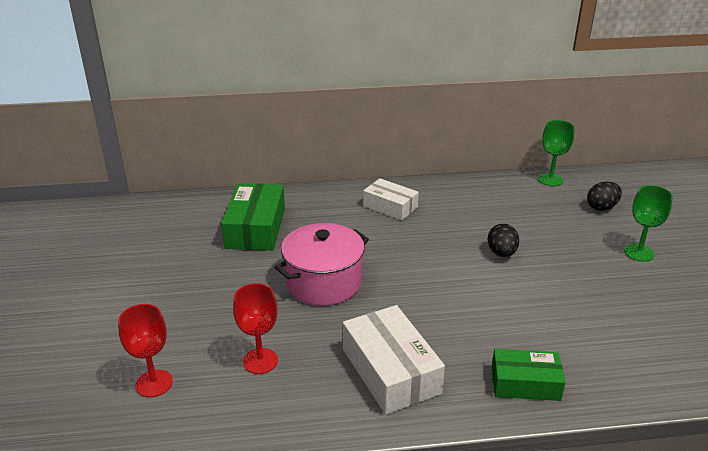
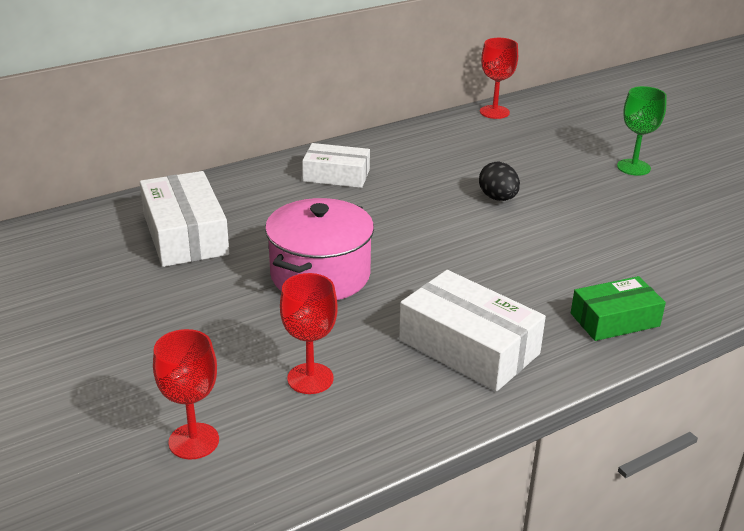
camera: 25 degrees left, 0 degrees up
(255, 228) = (185, 234): green box -> white box
(550, 179) = (494, 112): green goblet -> red goblet
(601, 207) = (567, 130): black egg -> none

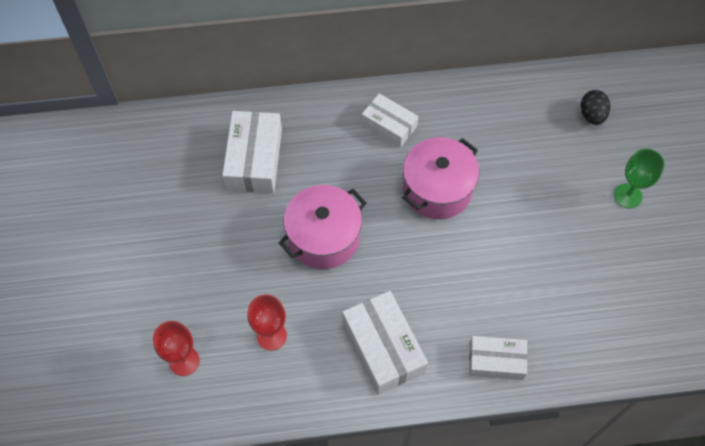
camera: 25 degrees right, 30 degrees up
(429, 207) = (437, 189): none -> pink pot
(494, 112) = (559, 80): red goblet -> none
(498, 198) = (495, 196): black egg -> black egg (592, 115)
(614, 320) = (496, 361): green box -> white box

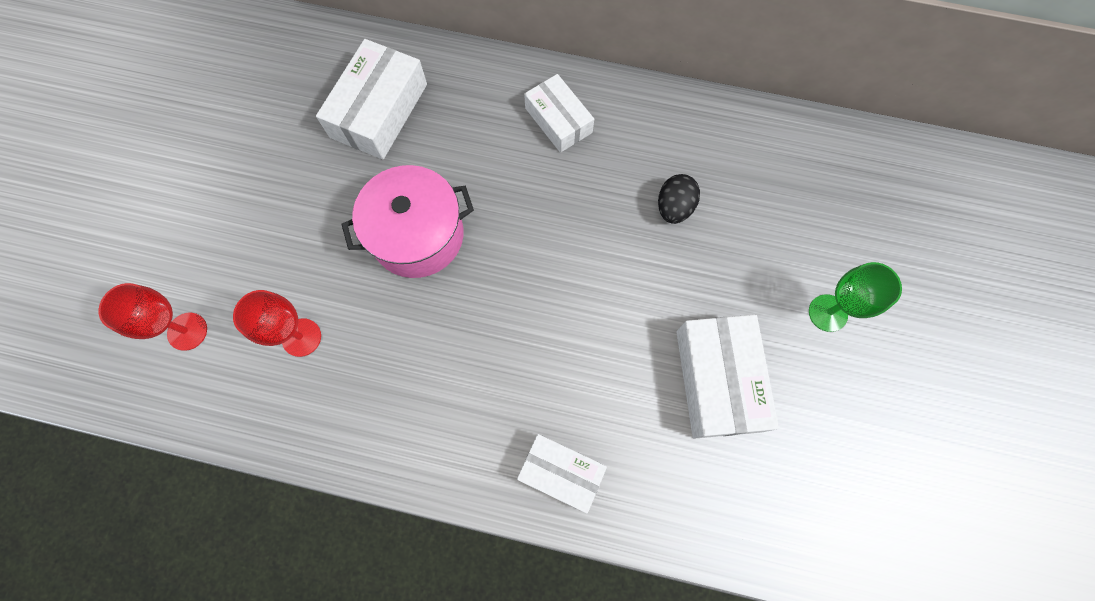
camera: 20 degrees right, 10 degrees up
(383, 347) = (428, 401): white box -> white box (718, 380)
(437, 189) = (583, 221): pink pot -> none
(592, 115) = (824, 190): black egg -> black egg (674, 207)

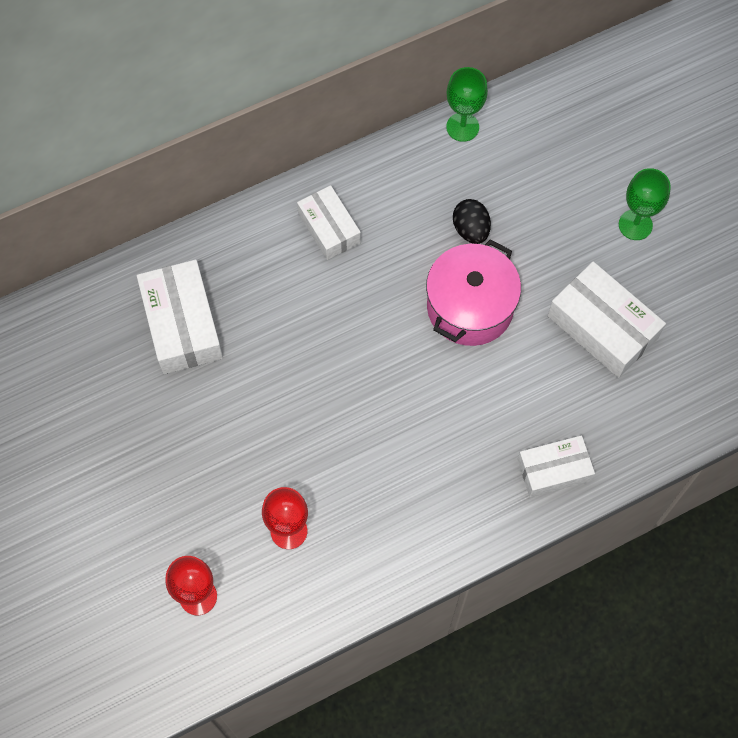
camera: 40 degrees left, 5 degrees down
(418, 235) = (304, 393): pink pot -> pink pot (470, 307)
(558, 120) = (329, 228): white box -> white box turned 45 degrees clockwise
(742, 119) = (462, 127): none -> green goblet

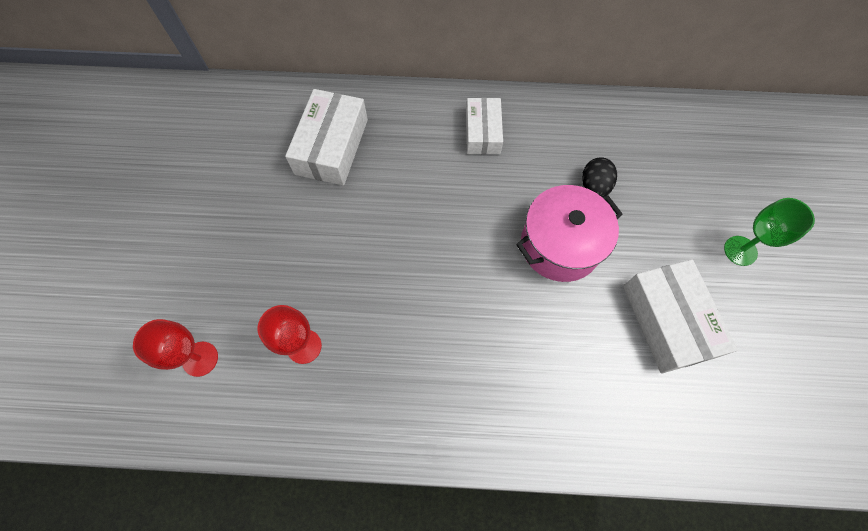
camera: 30 degrees right, 0 degrees up
(462, 127) = (629, 109): green goblet -> none
(554, 470) = (557, 424): white box -> none

